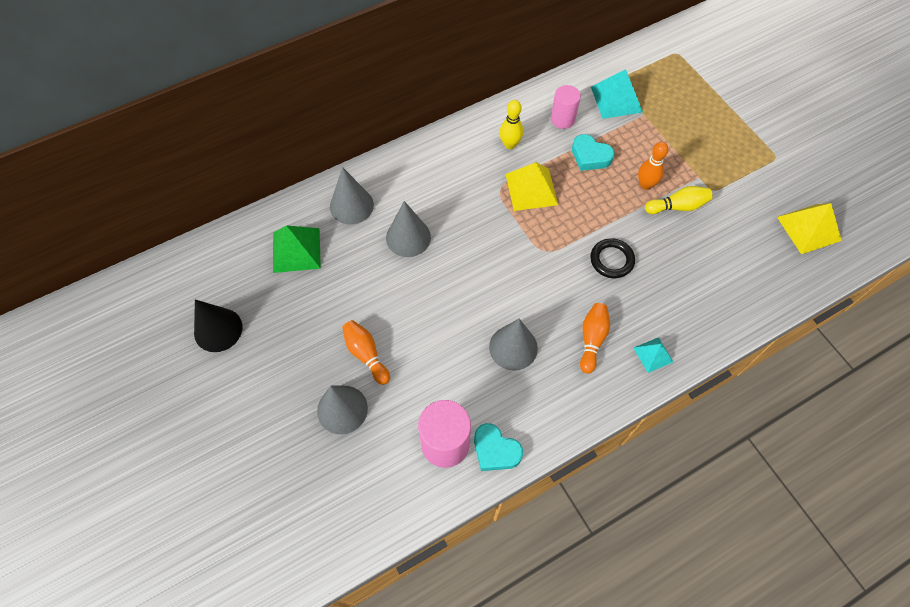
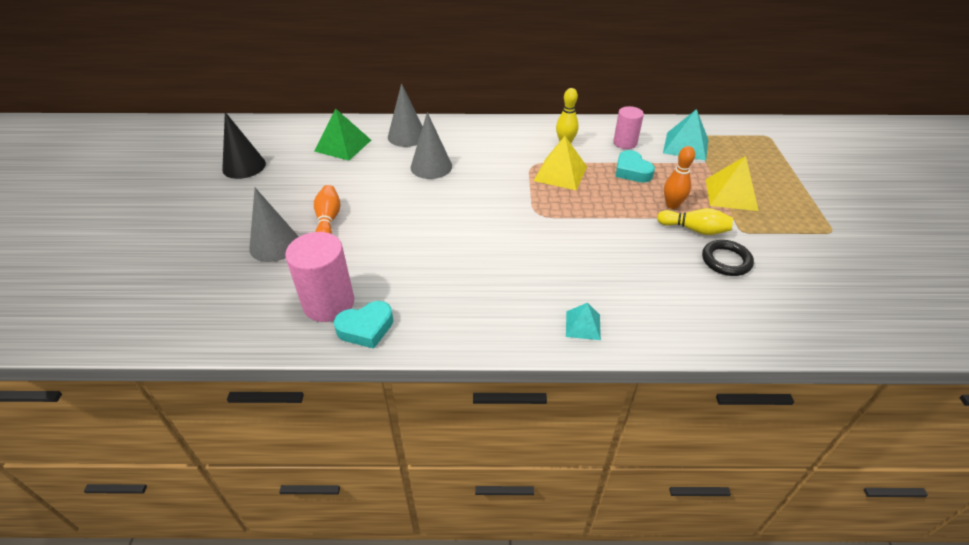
camera: 30 degrees right, 20 degrees down
(495, 450) = (366, 328): turquoise heart -> turquoise heart turned 90 degrees counterclockwise
(513, 347) = (451, 264): grey cone -> none
(592, 340) = (529, 289): orange bowling pin -> none
(611, 260) = (596, 242): black ring -> black ring (726, 261)
(809, 228) = (839, 297): yellow pyramid -> yellow pyramid (731, 194)

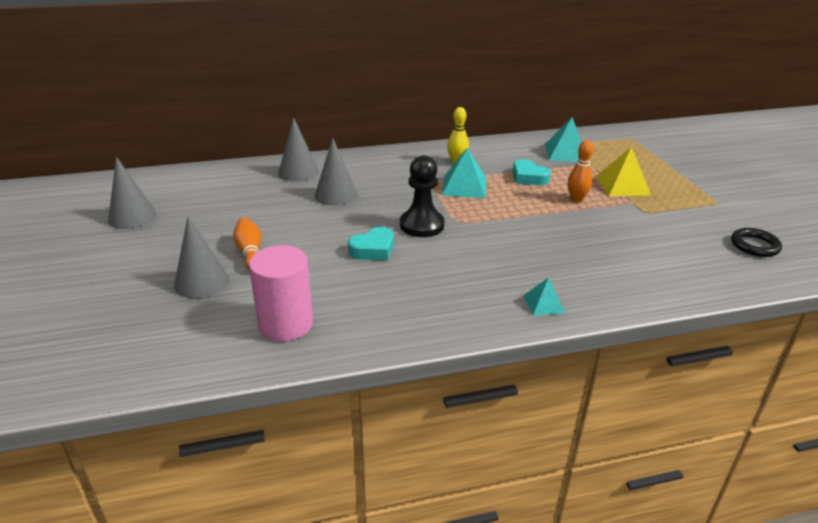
camera: 15 degrees left, 10 degrees down
(244, 166) = (132, 217): black cone -> grey cone
(343, 145) = (234, 187): green pyramid -> none
(366, 328) = (335, 339): turquoise heart -> turquoise heart (373, 249)
(499, 213) = (422, 225): none -> black pawn
(560, 173) = (464, 186): yellow pyramid -> turquoise pyramid
(625, 143) = (511, 156): pink cylinder -> none
(694, 229) = (605, 216): yellow bowling pin -> none
(726, 261) = (643, 236): black ring -> black ring (754, 245)

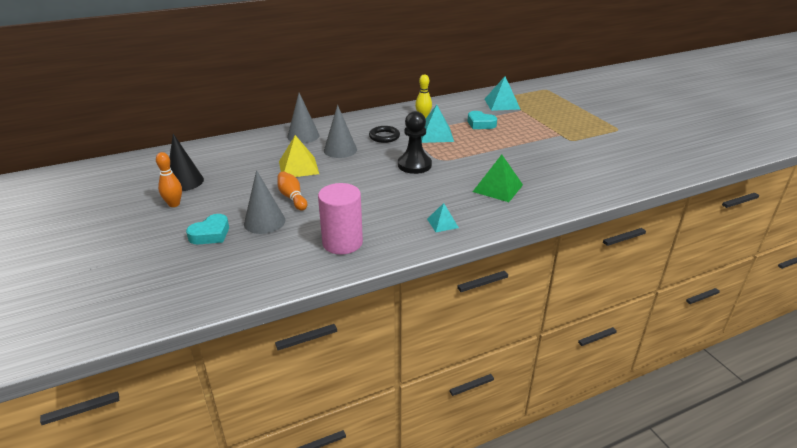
camera: 10 degrees left, 0 degrees up
(132, 217) = (184, 181): grey cone -> black cone
(373, 249) = (385, 185): turquoise heart -> turquoise heart (210, 234)
(521, 270) = (498, 188): none -> green pyramid
(544, 304) = (521, 208): turquoise pyramid -> turquoise pyramid (442, 223)
(576, 199) = (520, 136): orange bowling pin -> orange bowling pin (174, 204)
(622, 185) = (549, 123): yellow pyramid -> yellow pyramid (298, 167)
(754, 245) = (650, 155): black ring -> black ring (384, 136)

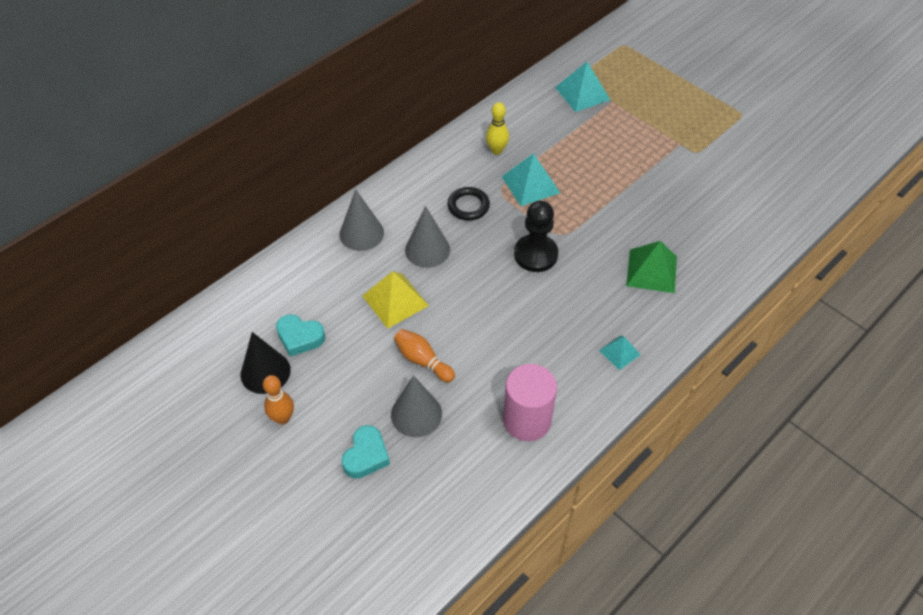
camera: 20 degrees left, 20 degrees up
(480, 124) = (575, 146): turquoise heart -> turquoise heart (300, 337)

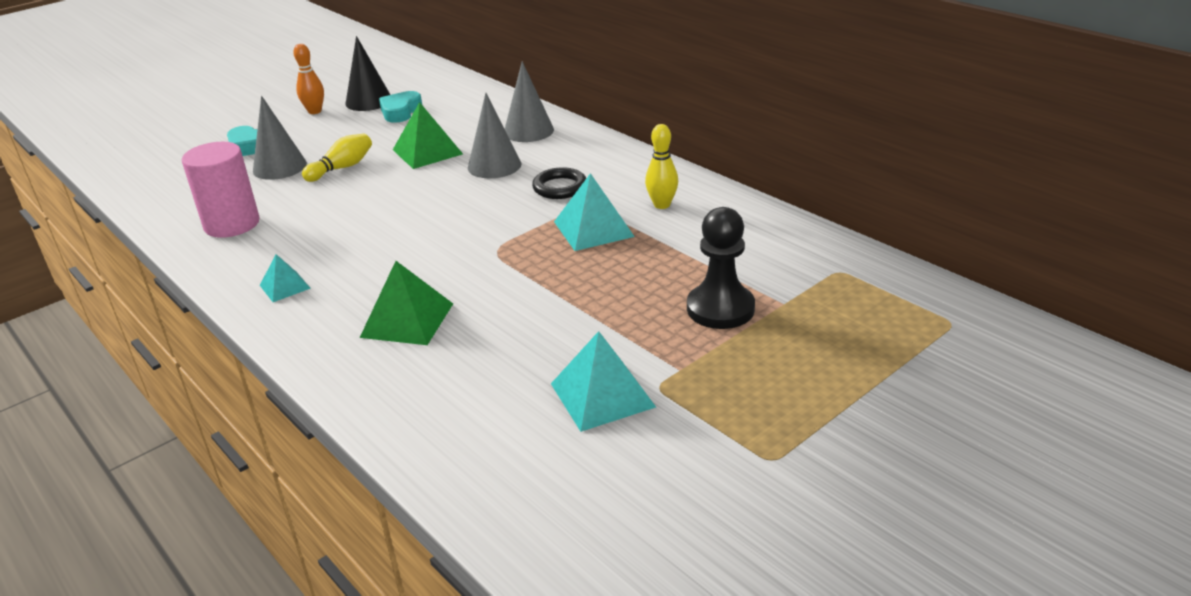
camera: 95 degrees right, 20 degrees down
(395, 300) = (427, 152): yellow pyramid -> green pyramid
(423, 360) = (342, 168): orange bowling pin -> yellow bowling pin
(535, 254) = (466, 231): black pawn -> black pawn (720, 309)
(582, 93) = (799, 275): turquoise pyramid -> turquoise pyramid (602, 395)

